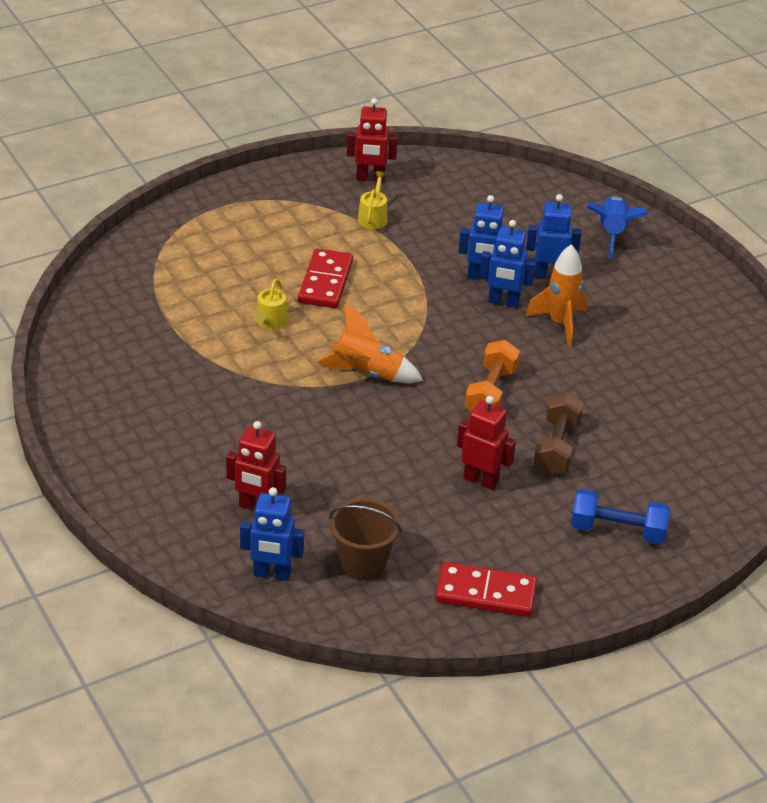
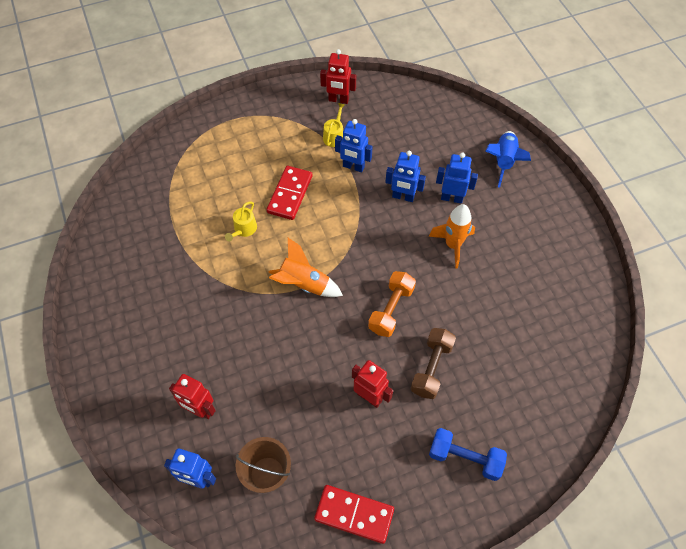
camera: 10 degrees right, 20 degrees up
(503, 302) = (414, 222): blue robot -> blue robot (353, 167)

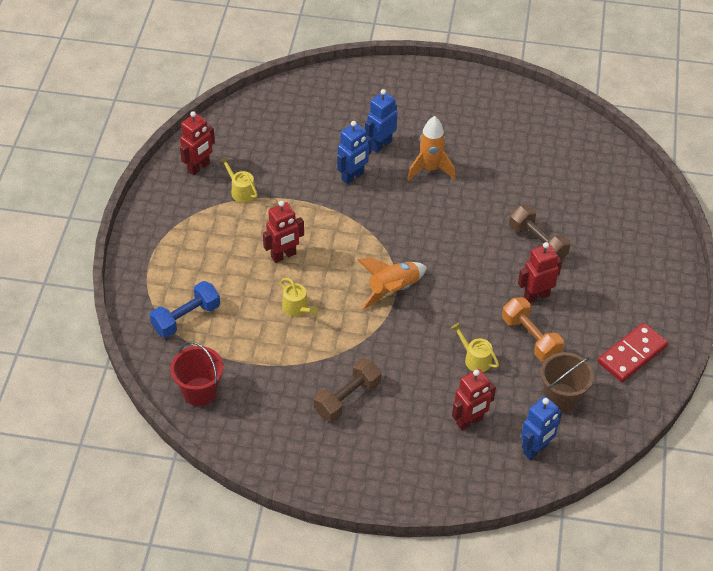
camera: 60 degrees left, 10 degrees down
(130, 210) = (200, 391): none -> red bucket
(175, 307) = (347, 398): none -> brown dumbbell
(269, 381) = (475, 359): none -> yellow watering can
(290, 194) = (283, 256): red domino -> red robot
(353, 167) = (290, 194): blue robot -> none
(391, 309) = (464, 242): orange dumbbell -> orange dumbbell (530, 338)
(465, 458) = (628, 261): blue dumbbell -> blue dumbbell (186, 318)
(503, 162) = (370, 91): blue rocket -> none

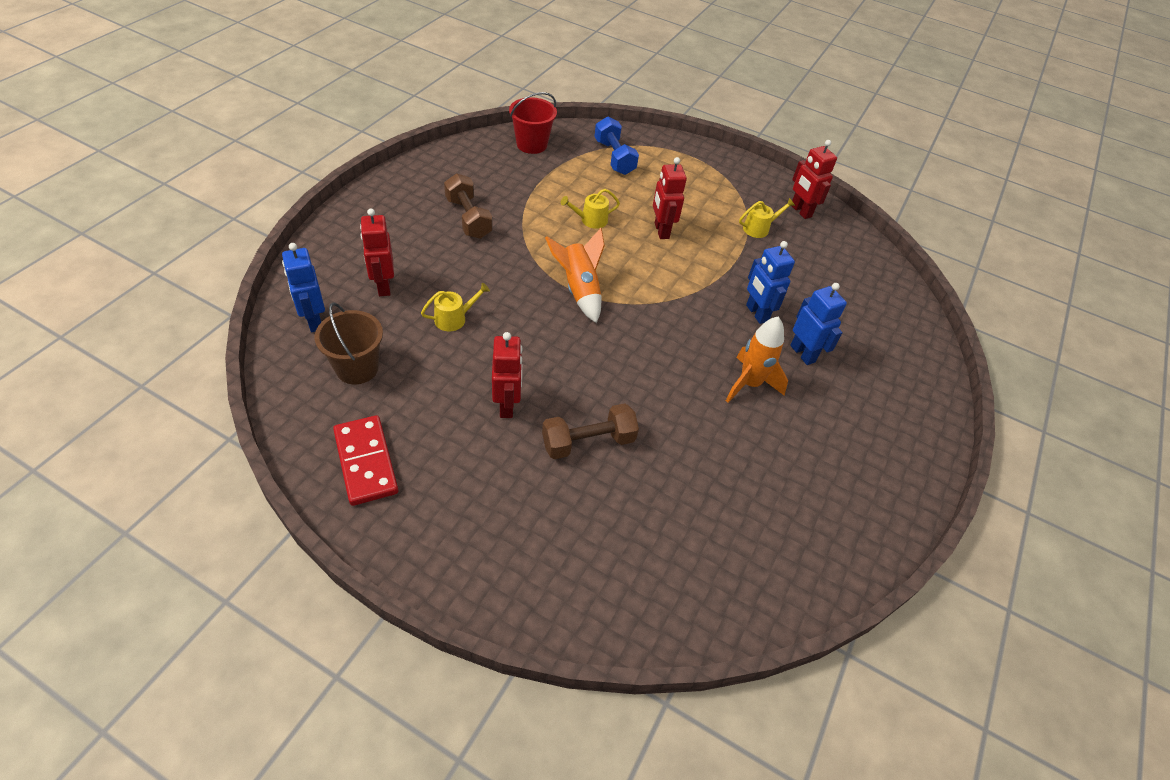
camera: 105 degrees right, 0 degrees up
(530, 338) = (451, 375): orange dumbbell -> none

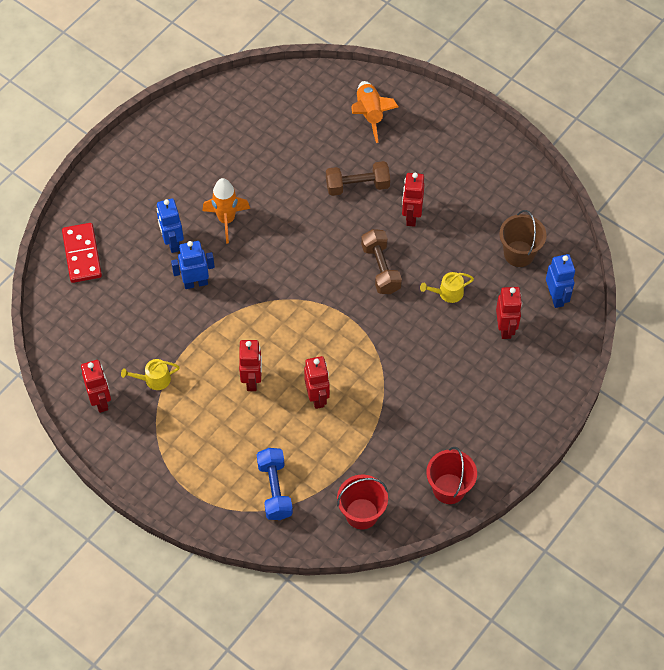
camera: 165 degrees left, 10 degrees up
(366, 462) = (506, 184): red domino -> red domino (82, 254)
(450, 160) = (449, 488): none -> red bucket
(468, 218) = (433, 404): brown dumbbell -> brown dumbbell (380, 268)
(579, 290) = (342, 315): orange rocket -> orange rocket (370, 114)
(590, 220) = (317, 397): yellow watering can -> red robot
(756, 313) = (195, 283): blue robot -> blue robot turned 90 degrees counterclockwise

